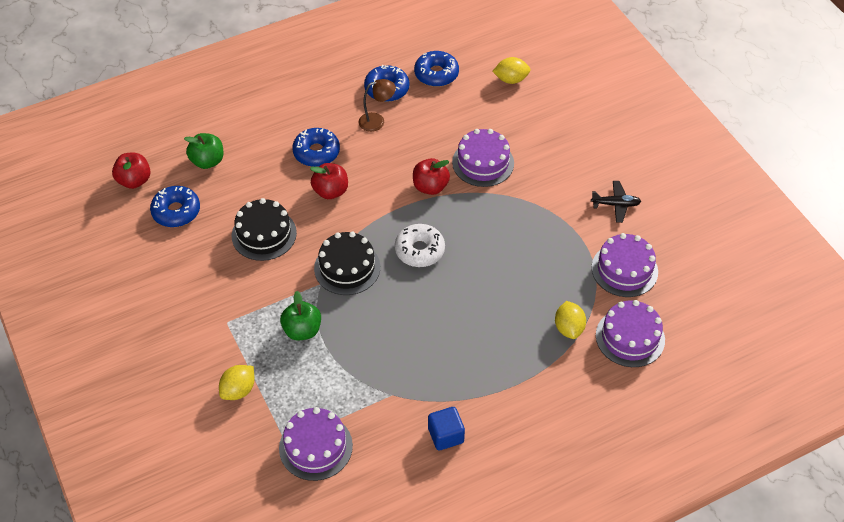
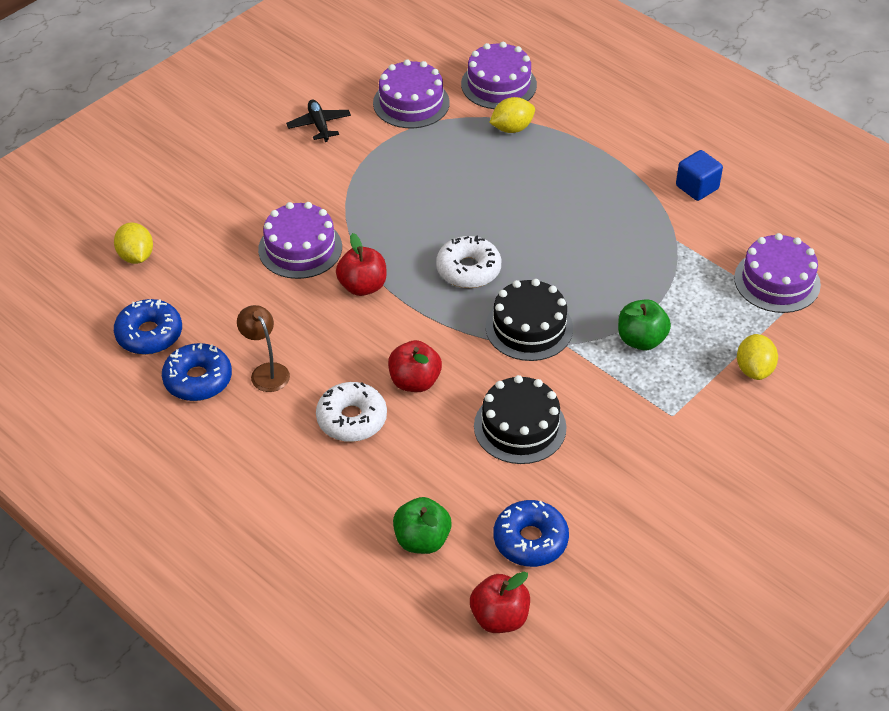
camera: 110 degrees left, 5 degrees down
(238, 390) = (754, 369): yellow lemon -> yellow lemon turned 75 degrees clockwise
(316, 152) = (351, 419): blue donut -> white donut

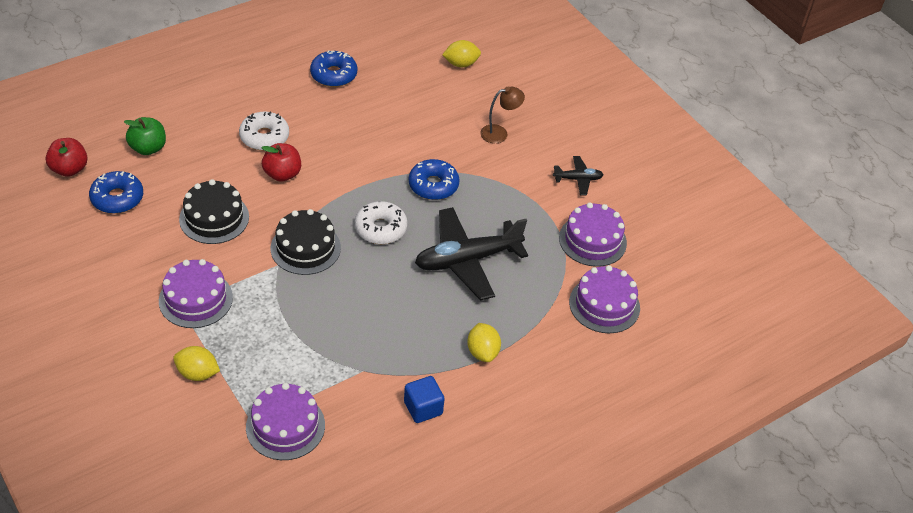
camera: 100 degrees right, 0 degrees up
(149, 334) = (384, 60): blue donut -> blue donut (433, 185)
(266, 371) = (326, 106): brown lamp -> brown lamp (499, 133)
(300, 248) = (439, 143): purple cake -> purple cake (195, 299)
(362, 286) = (387, 167): red apple -> none
(484, 191) = (467, 260): none -> black plane
(512, 128) = (541, 298): yellow lemon -> yellow lemon (482, 352)
(641, 340) = (262, 311): green apple -> none

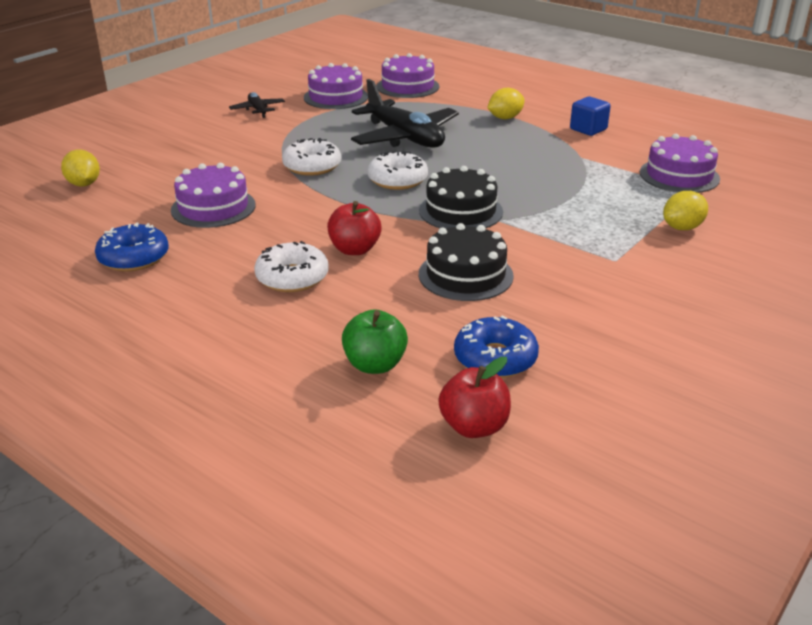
camera: 105 degrees left, 15 degrees down
(195, 299) = (595, 253): purple cake -> purple cake (213, 207)
(197, 373) = (682, 227): yellow lemon -> yellow lemon turned 60 degrees clockwise
(433, 185) = (312, 166): blue donut -> white donut
(499, 133) = (206, 148): brown lamp -> none

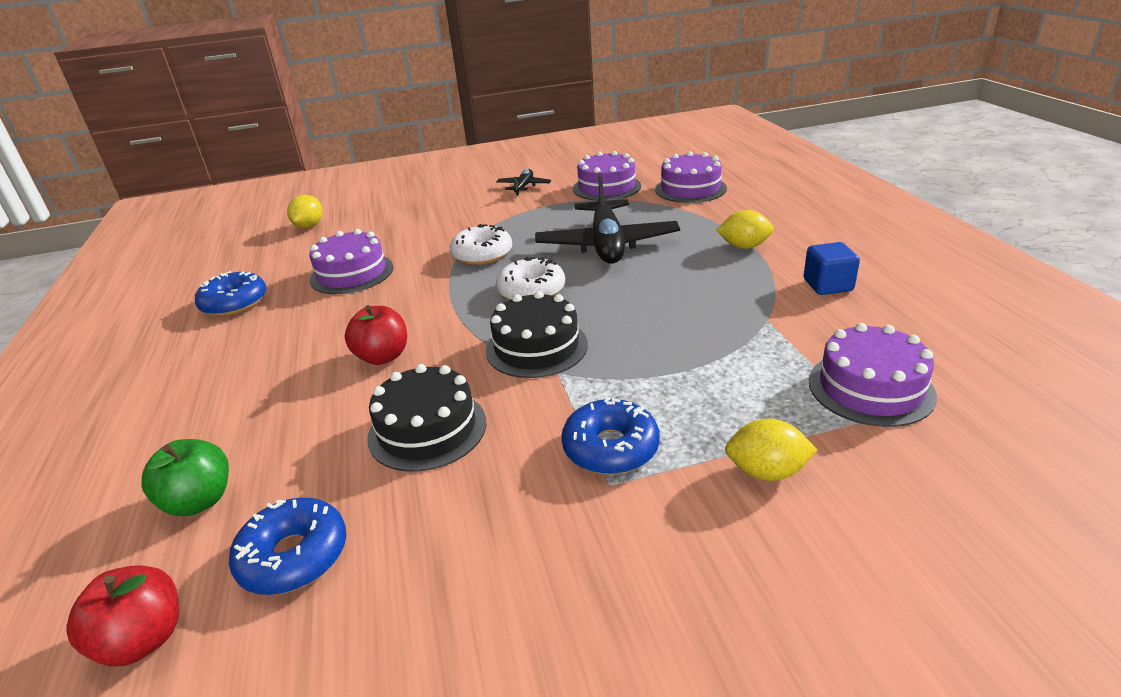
camera: 40 degrees right, 0 degrees up
(292, 277) = (295, 367): white donut -> none
(591, 245) = (610, 448): none -> blue donut

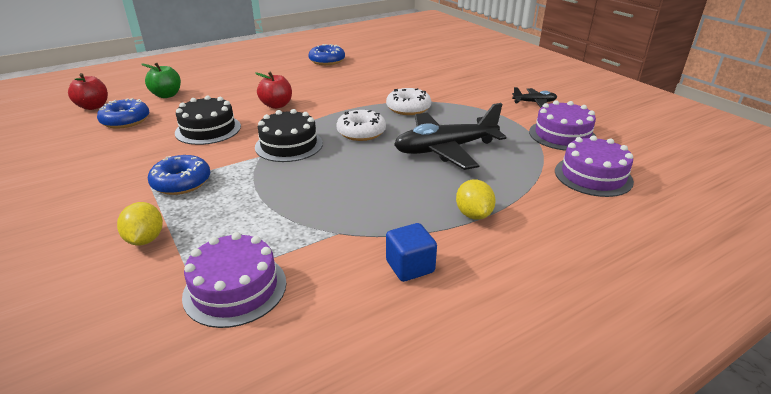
camera: 70 degrees right, 0 degrees up
(309, 226) = (424, 55): yellow lemon -> none
(352, 273) = (368, 78): purple cake -> none

